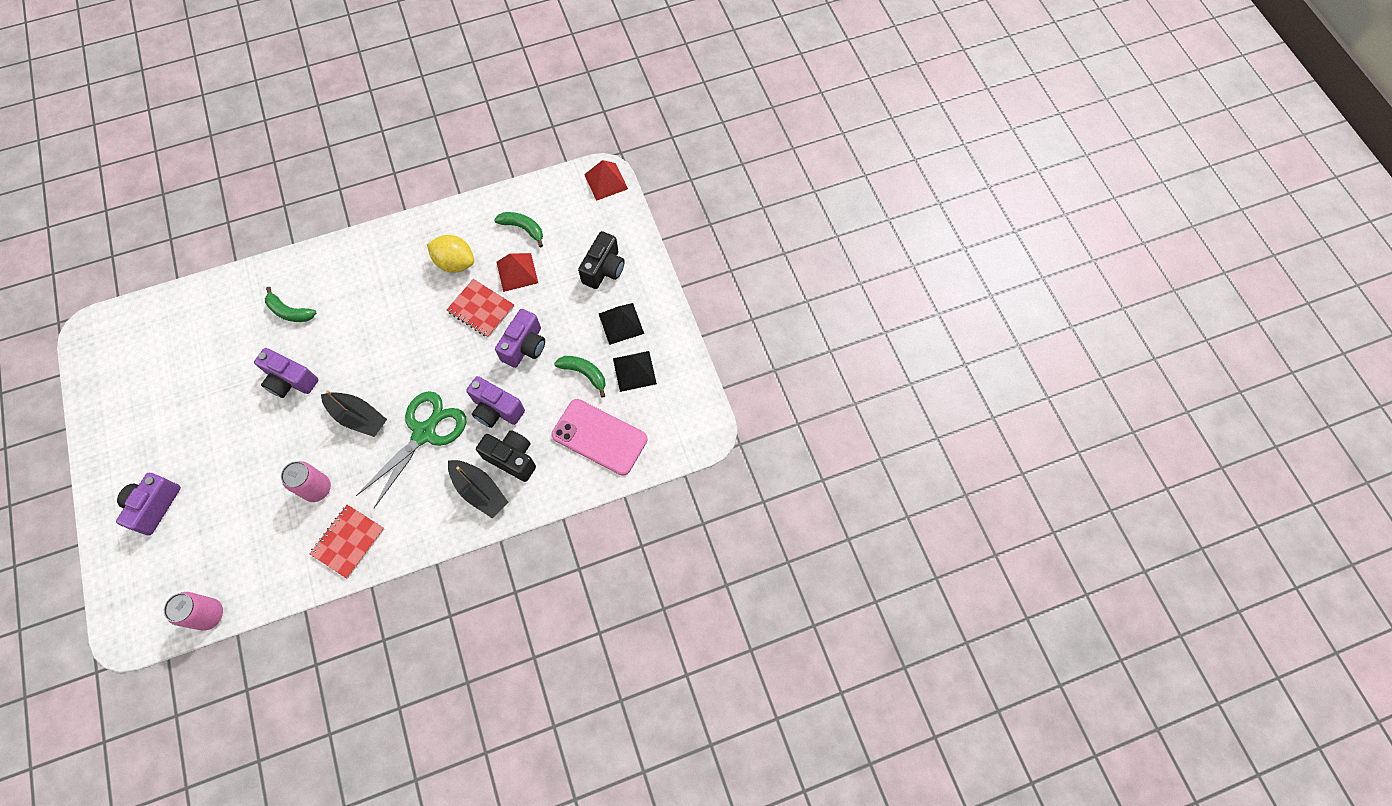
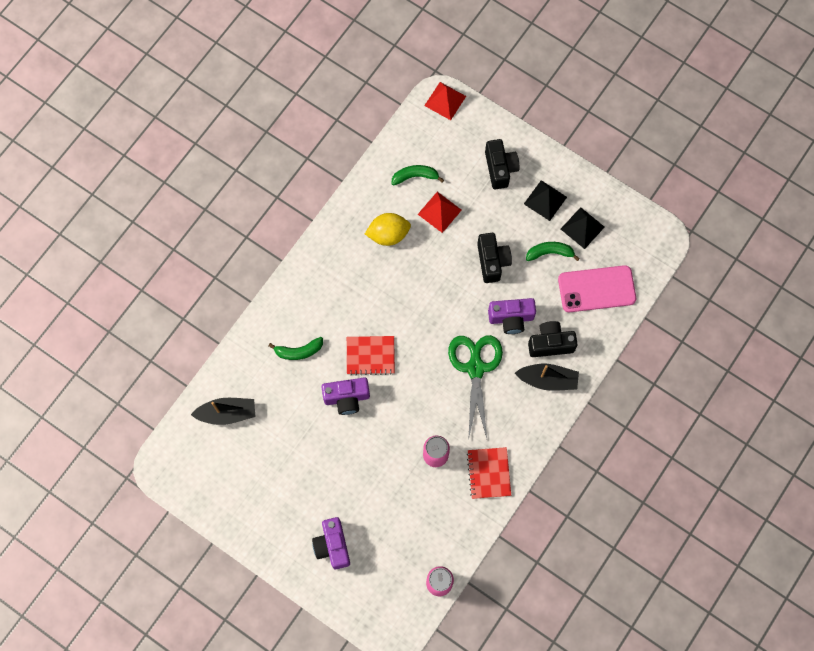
camera: 35 degrees left, 5 degrees up
(358, 417) = (419, 389): black boat -> black boat (227, 413)
(481, 309) = (437, 256): red notebook -> red notebook (370, 356)
(525, 346) = (492, 261): purple camera -> black camera

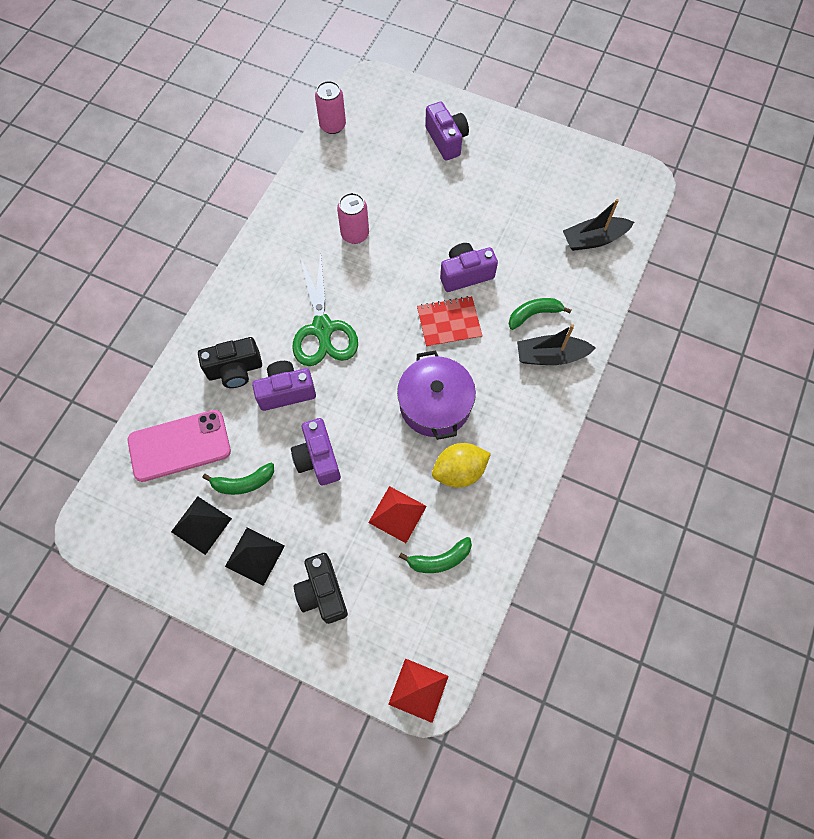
camera: 170 degrees right, 5 degrees down
(396, 288) = (435, 404): none -> purple pot
(489, 473) = (294, 226): red notebook -> none
(492, 261) = (318, 459): black camera -> purple camera
(547, 380) = (235, 329): black boat -> black boat (550, 356)

